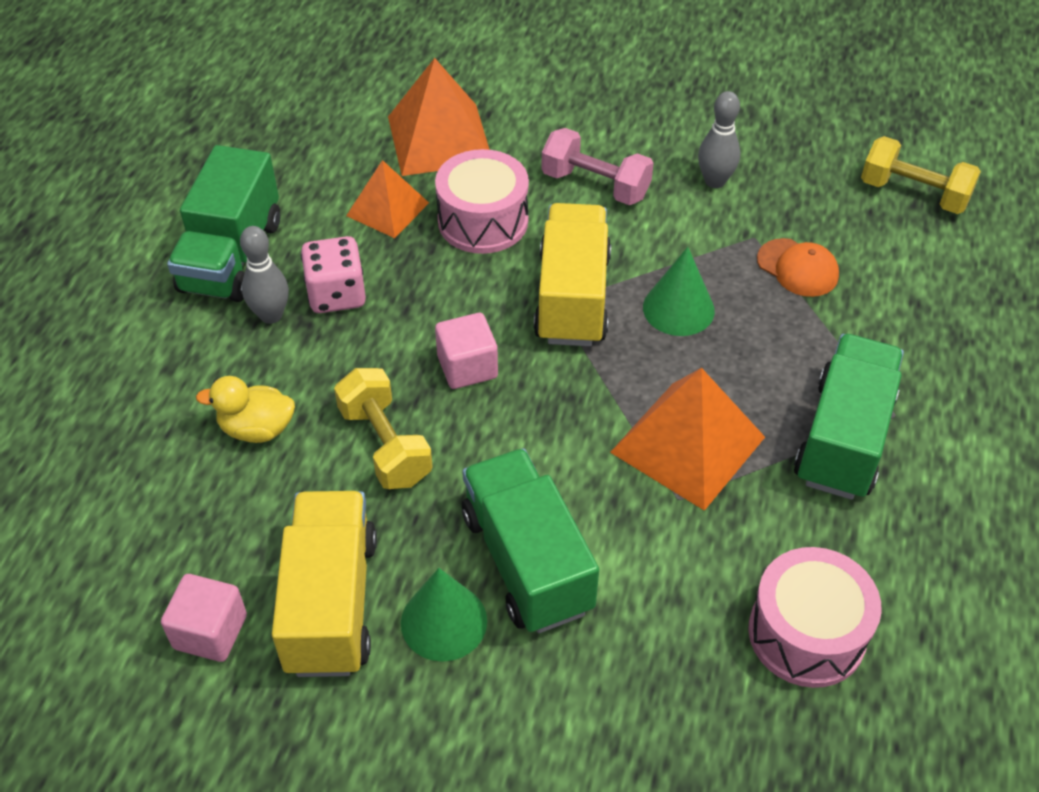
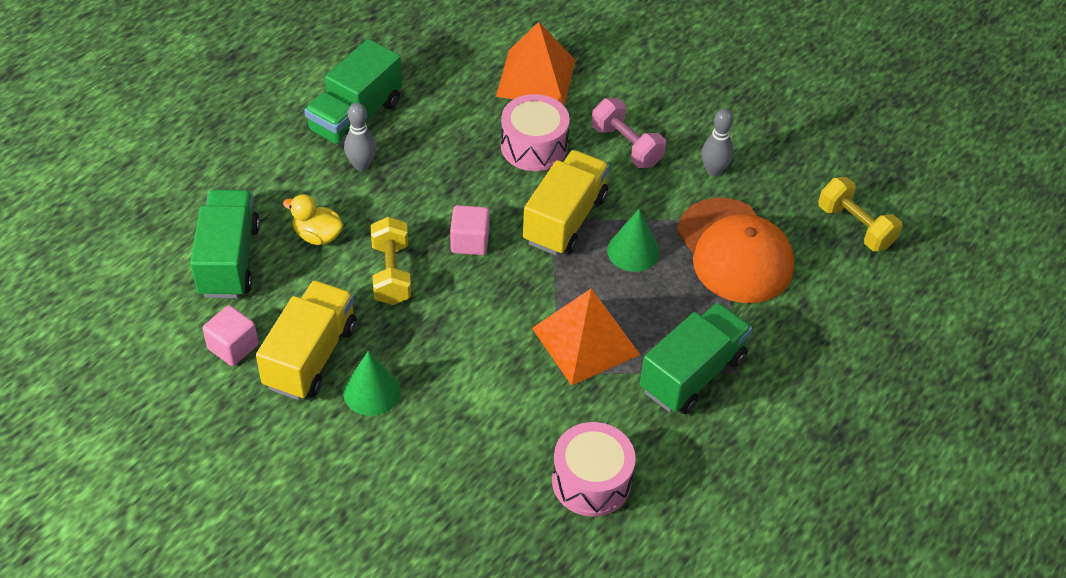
camera: 20 degrees right, 0 degrees up
(336, 294) = (410, 165): pink dice -> none
(387, 209) = (474, 117): orange pyramid -> none
(527, 561) = (441, 375): green truck -> green truck (229, 260)
(798, 268) = (735, 251): orange cap -> orange cap, size x2.11

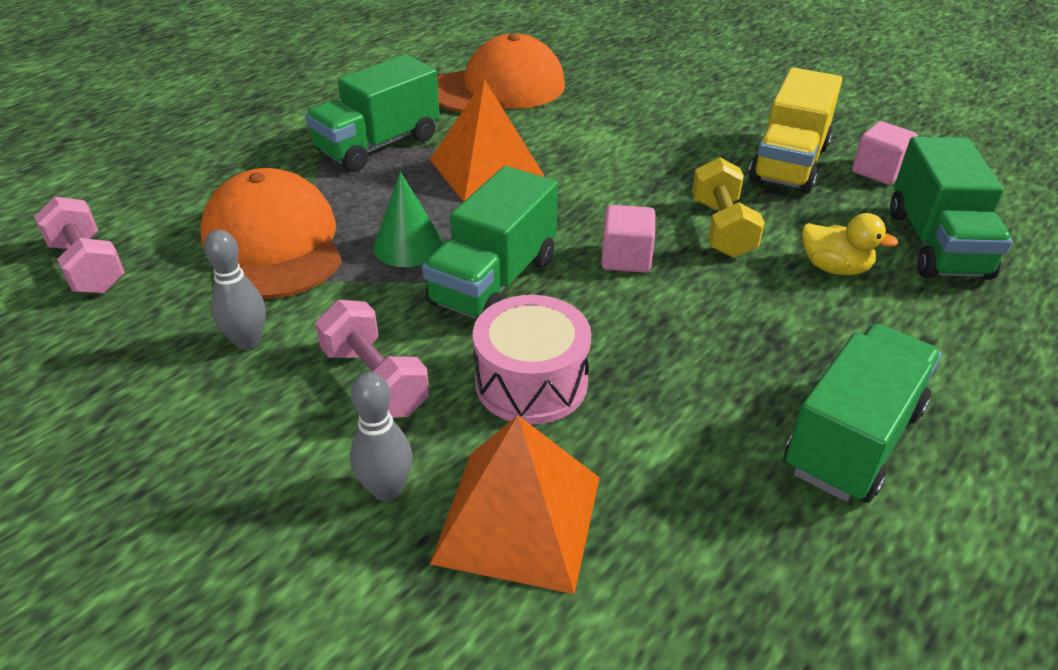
camera: 175 degrees left, 10 degrees down
(361, 165) = (810, 357): grey bowling pin -> grey bowling pin (386, 489)
(372, 391) = (714, 139): green cone -> none
(565, 219) = (493, 281): yellow truck -> green truck
(591, 481) = (498, 88): pink drum -> orange cap
(855, 226) = (88, 267): yellow dumbbell -> pink dumbbell

